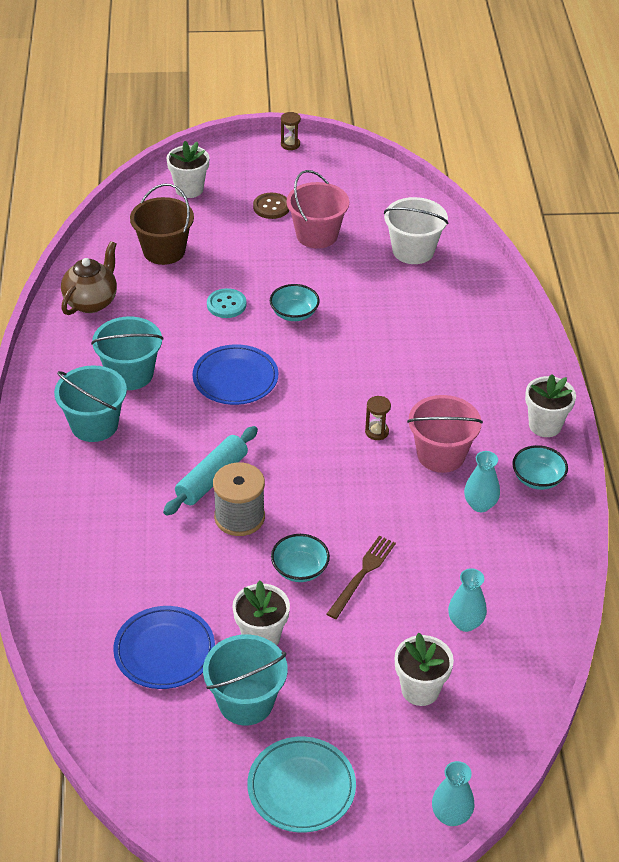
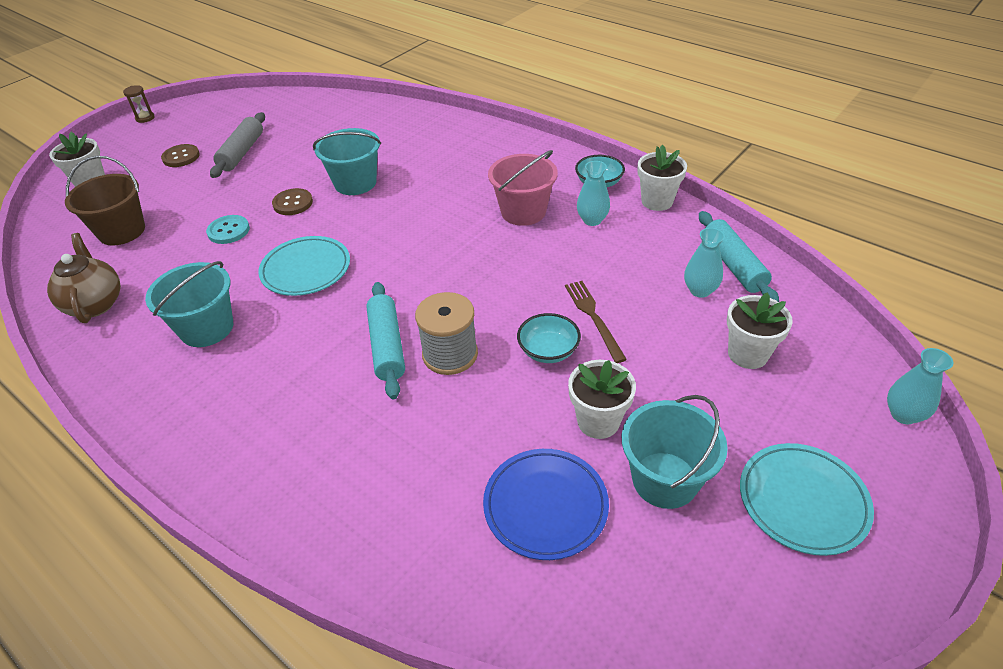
camera: 45 degrees left, 0 degrees up
(94, 425) = (223, 387): turquoise bucket -> turquoise bucket (355, 183)
(235, 378) = (306, 269): blue plate -> turquoise plate
(294, 313) = (293, 203): turquoise bowl -> brown button
(317, 235) = (242, 152): pink bucket -> grey rolling pin
(376, 432) = (461, 229): brown hourglass -> none
(413, 250) = (326, 123): white bucket -> none
(523, 629) = (733, 265): none -> turquoise rolling pin
(545, 425) = (555, 155): white flower pot -> white flower pot (657, 201)

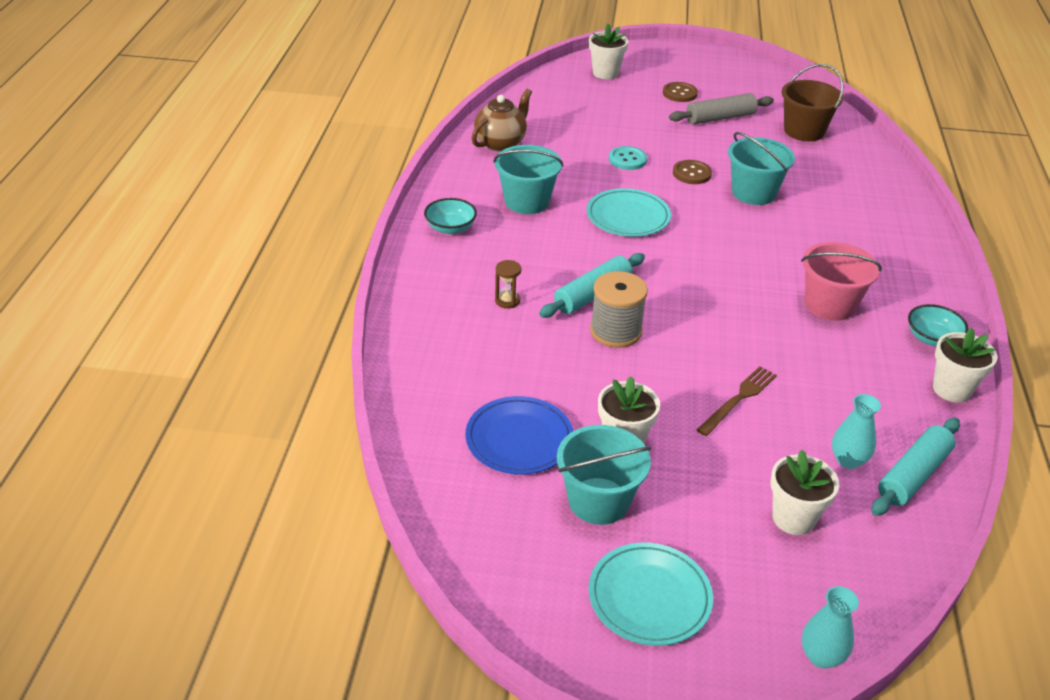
camera: 55 degrees right, 5 degrees down
(122, 231) = (575, 114): brown bucket -> brown bucket (804, 131)
(145, 118) = (702, 52): brown hourglass -> brown hourglass (507, 301)
(548, 350) = (672, 385): turquoise bowl -> turquoise bowl (450, 228)
(592, 220) = (869, 353): turquoise vase -> none

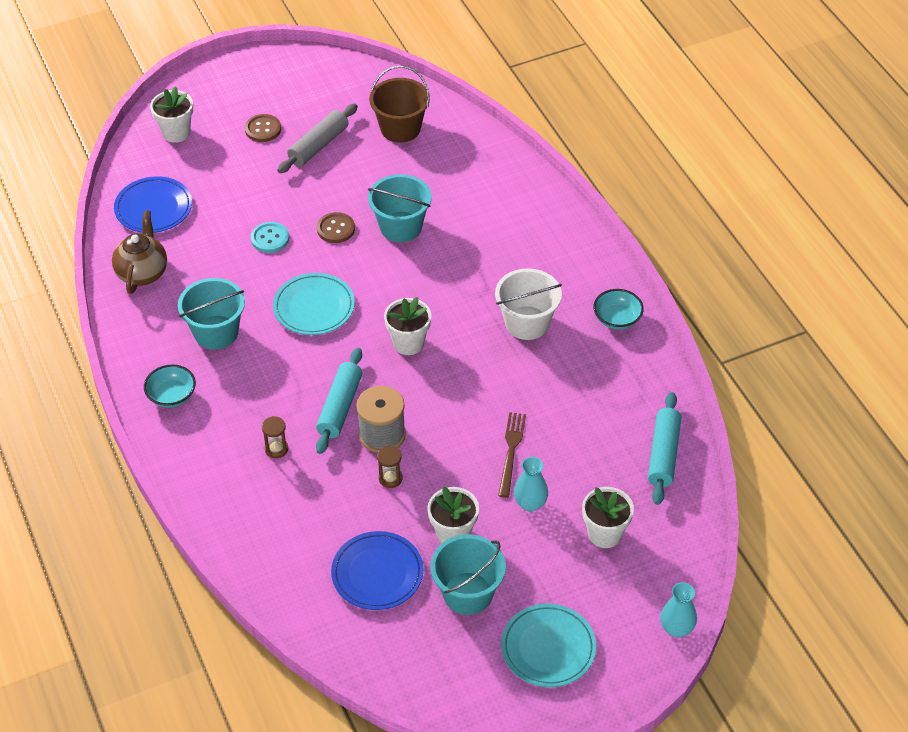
camera: 30 degrees left, 10 degrees up
(546, 109) = (153, 208): none -> blue plate
(596, 368) = (390, 478): none -> brown hourglass
(830, 305) = (527, 323): pink bucket -> white bucket
(848, 460) = (615, 465): turquoise vase -> turquoise vase (530, 503)
(952, 389) = (653, 362): white flower pot -> white flower pot (408, 343)

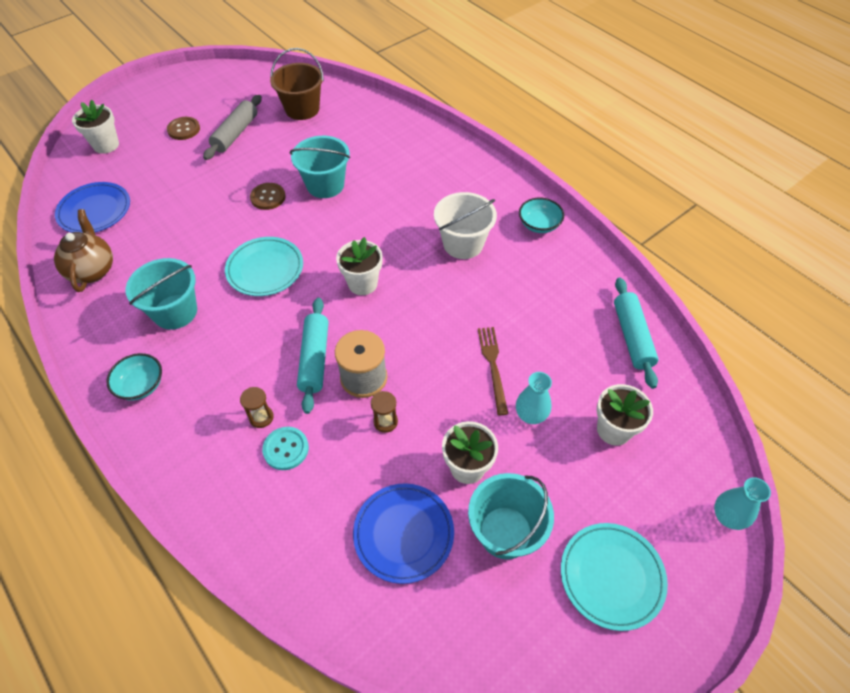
camera: 15 degrees left, 5 degrees up
(270, 238) = (209, 216): turquoise button -> turquoise button (286, 449)

